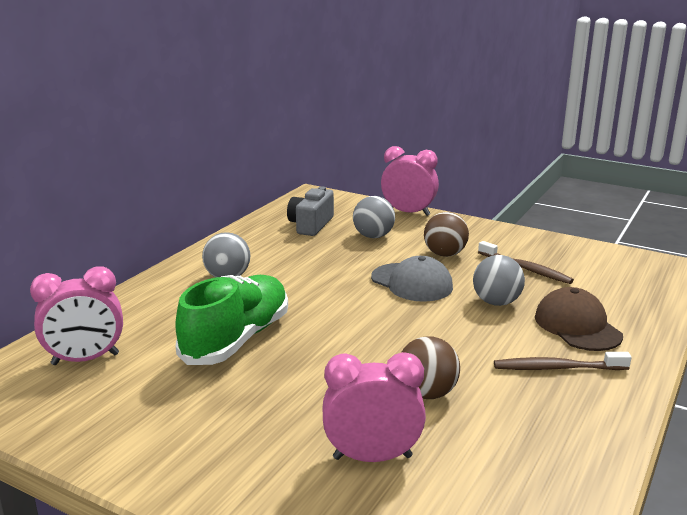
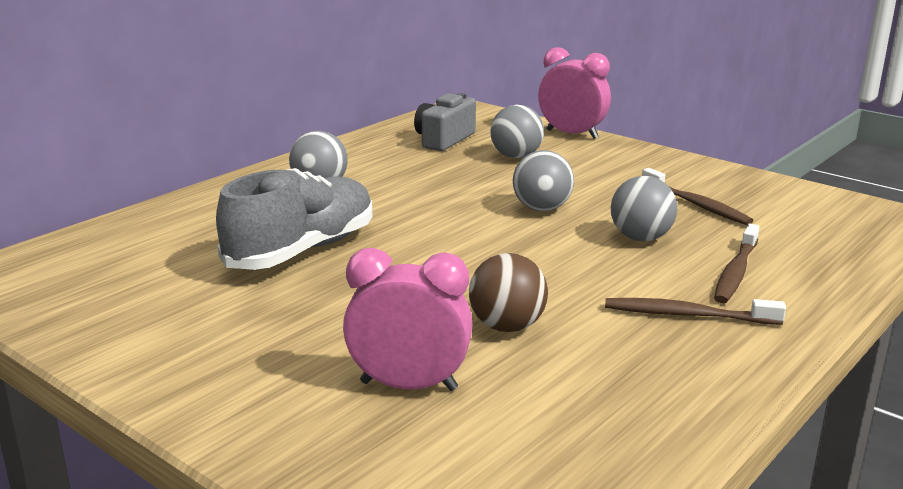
camera: 10 degrees right, 0 degrees up
(85, 359) = (121, 256): pink clock -> none
(237, 339) = (302, 250): green shoe -> grey shoe
(412, 282) = (541, 209): grey cap -> grey ball
(445, 254) = (598, 182): brown ball -> none
(577, 326) = (736, 272): brown cap -> brown toothbrush

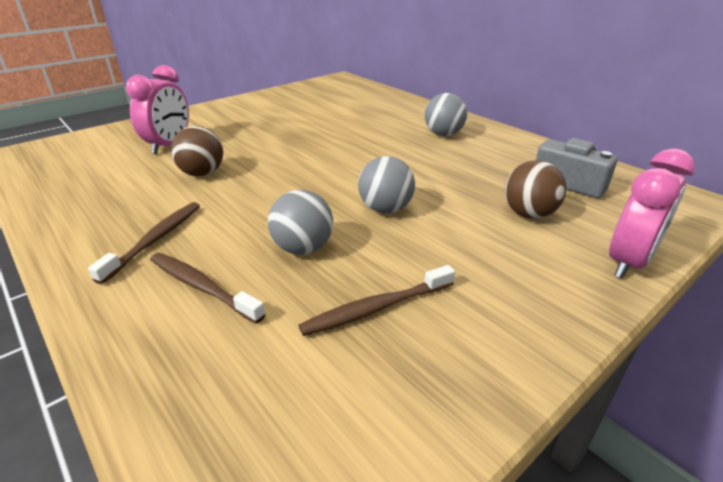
camera: 100 degrees right, 10 degrees up
(302, 250) = (338, 128): grey shoe -> none
(516, 156) = (528, 214): grey ball -> brown ball

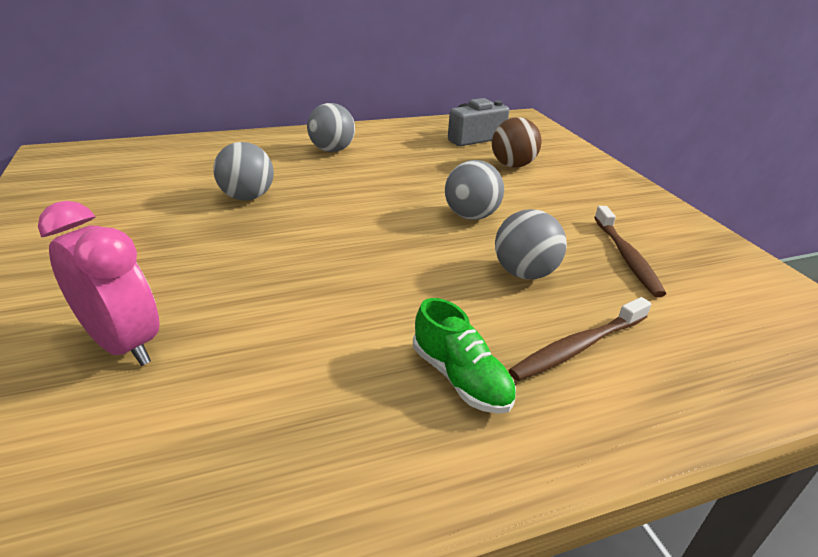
camera: 70 degrees left, 0 degrees up
(155, 240) = (460, 378): brown toothbrush -> green shoe
(202, 173) = (282, 318): brown ball -> none
(336, 130) = (247, 197): none -> grey ball
(628, 262) = (587, 159): pink clock -> none

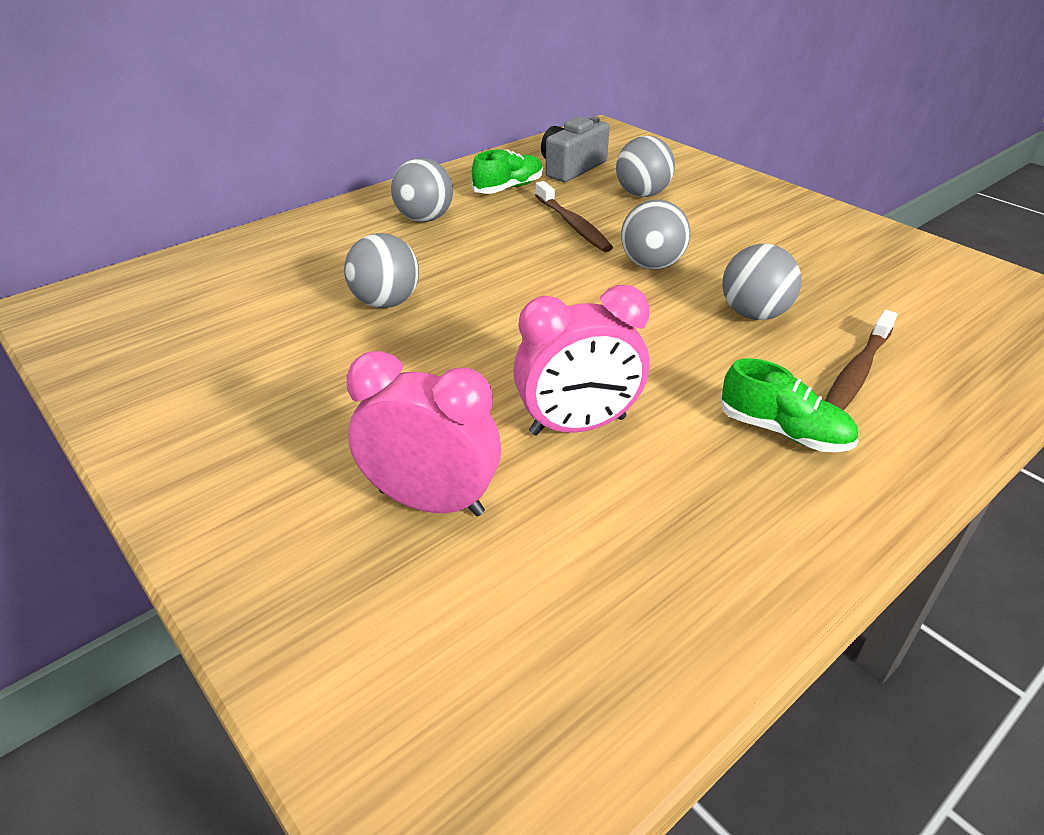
camera: 20 degrees left, 5 degrees up
(290, 320) = (578, 426): none -> pink clock
(412, 142) = (508, 188): none -> green shoe
(512, 165) = (642, 194): brown ball -> grey ball
(626, 257) = (829, 273): brown toothbrush -> brown toothbrush (573, 225)

